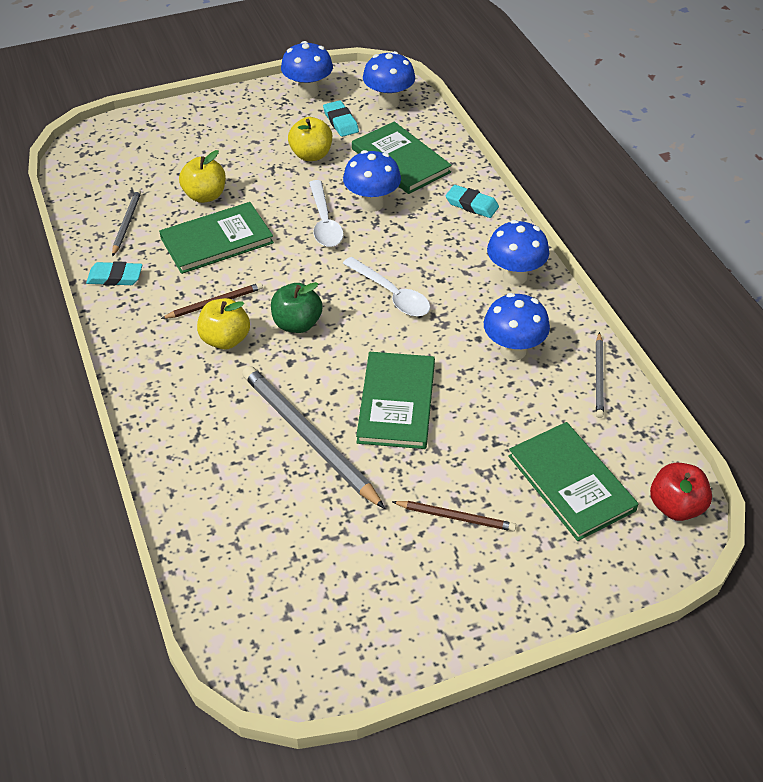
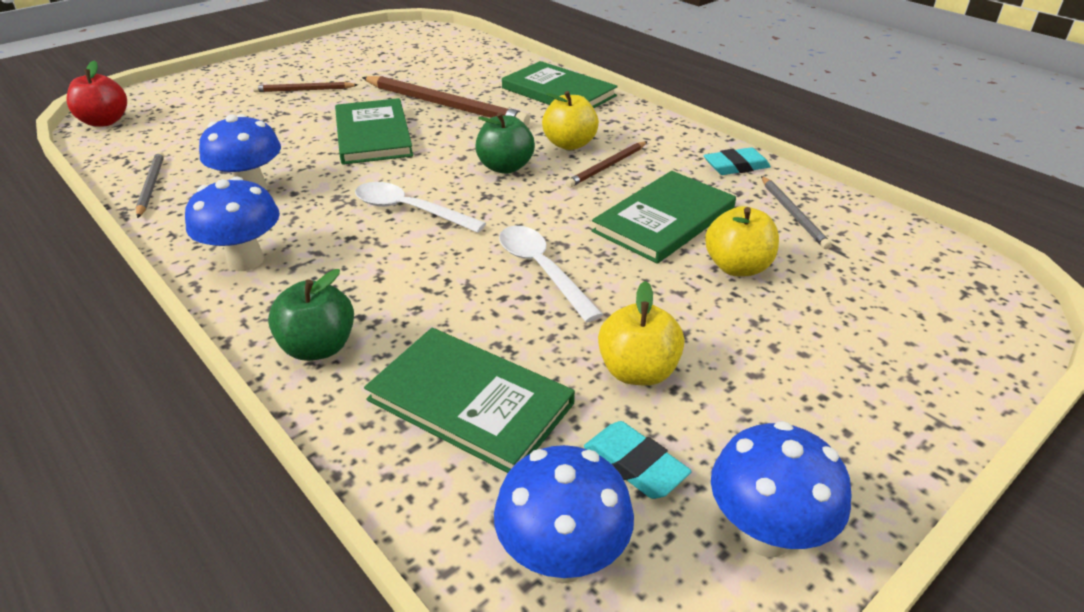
camera: 160 degrees right, 10 degrees down
(308, 437) = (445, 105): grey pencil -> brown pencil
(372, 204) = (485, 311): blue mushroom -> none
(471, 205) = (318, 347): turquoise eraser -> green apple
(571, 483) = (201, 119): green book -> green book (558, 92)

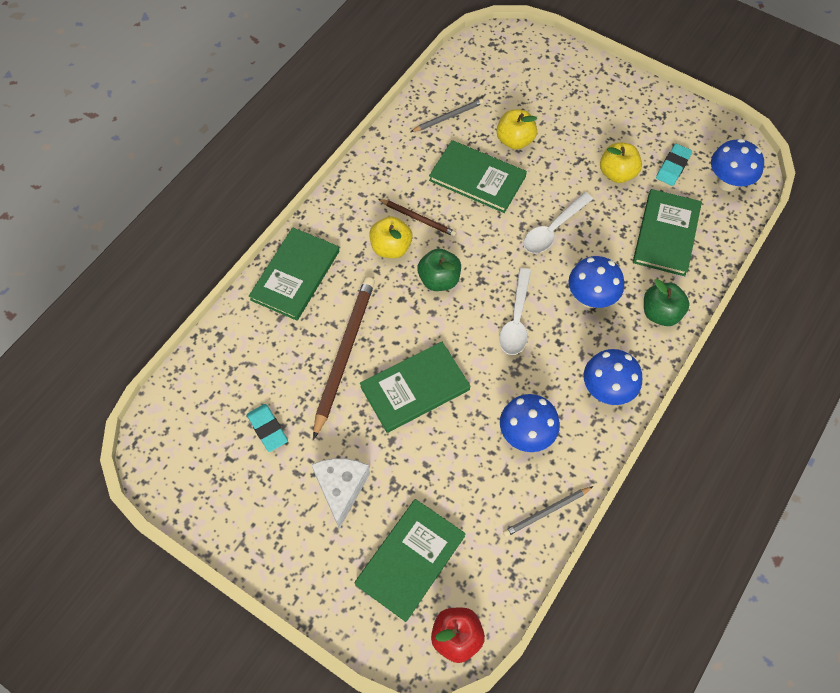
camera: 105 degrees left, 25 degrees up
(200, 111) = (410, 560): none -> green book
(304, 90) = (341, 488): brown pencil -> white cheese
(736, 166) = (395, 147): turquoise eraser -> turquoise eraser (268, 429)
(765, 534) = (686, 124): blue mushroom -> blue mushroom (590, 298)

